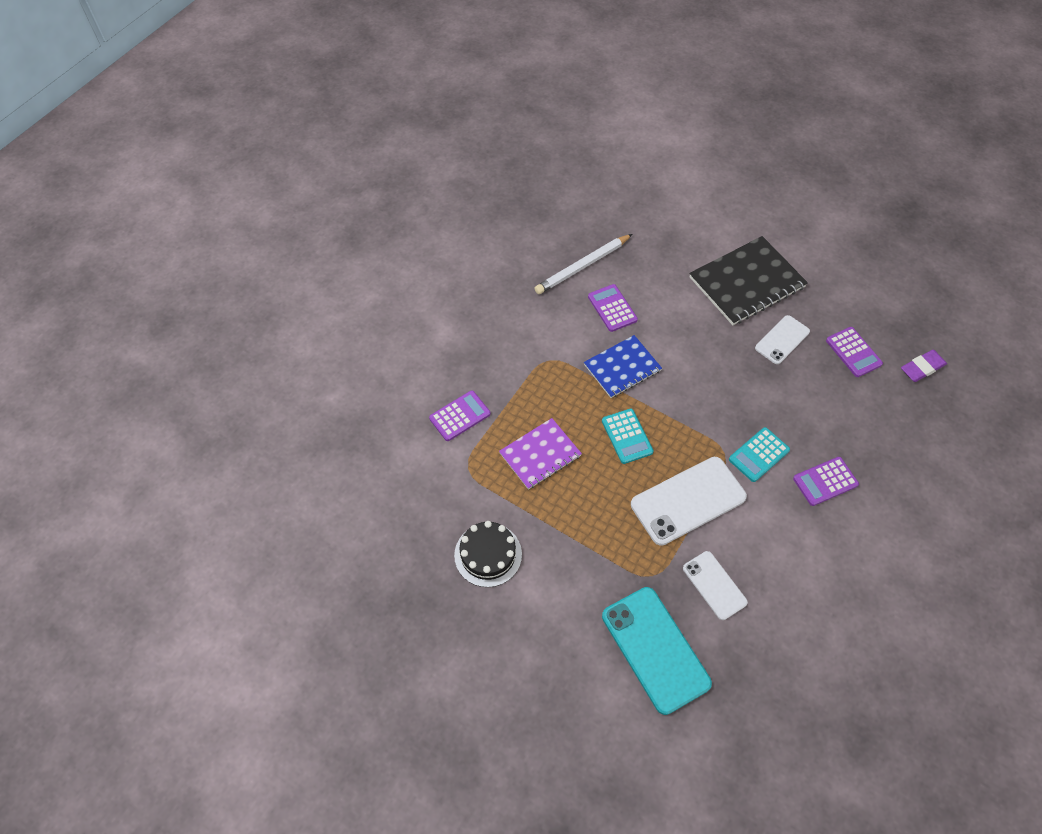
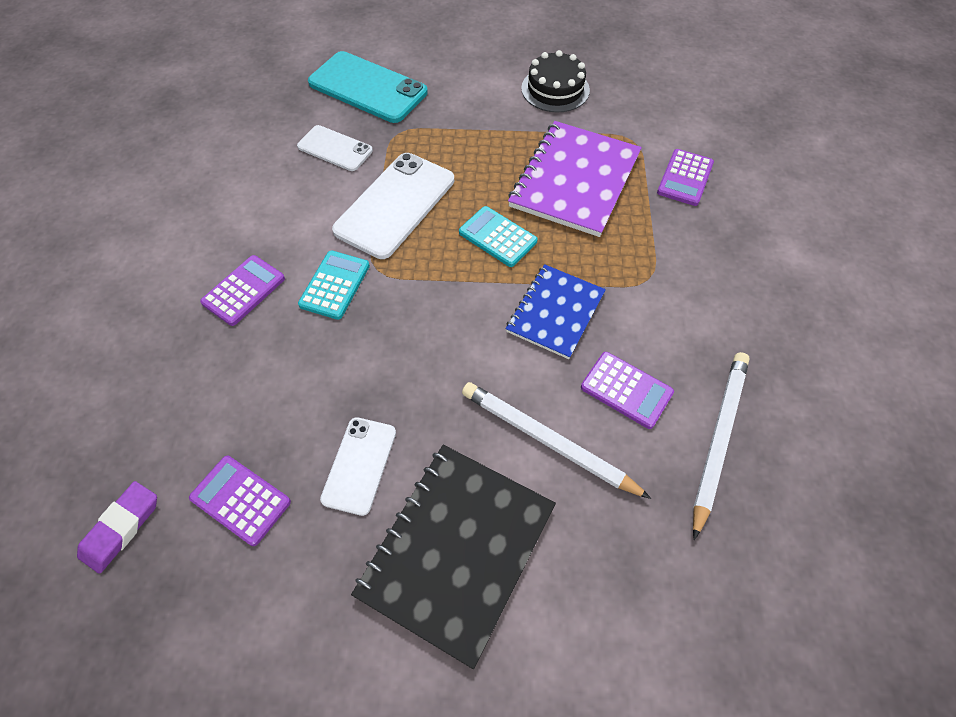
camera: 150 degrees right, 0 degrees up
(540, 454) = (574, 180): purple notebook -> purple notebook, size x1.58
(673, 305) = (547, 441): none -> white pencil

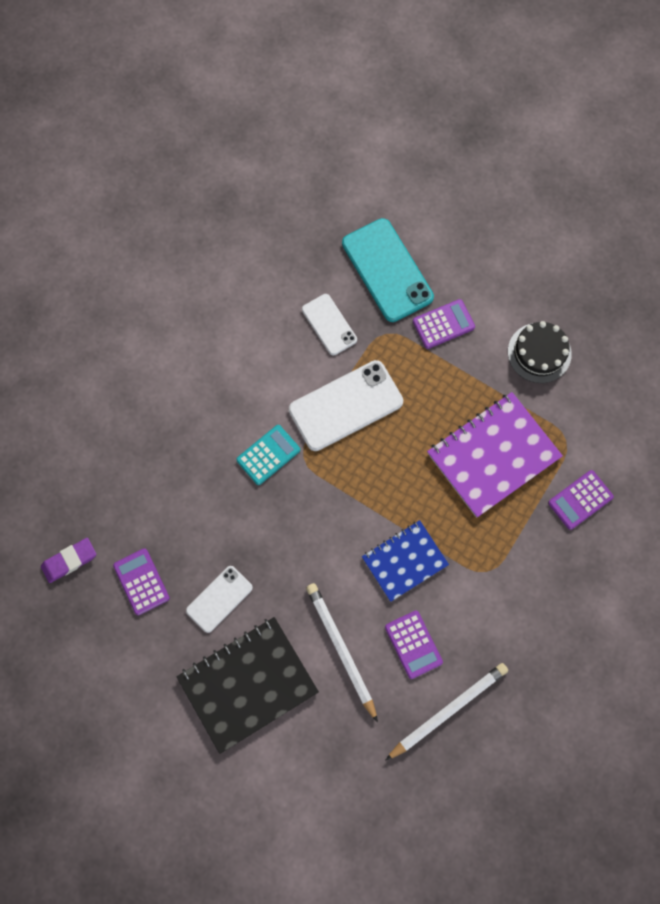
camera: 30 degrees right, 15 degrees up
(244, 290) = (206, 426): purple calculator -> purple calculator (443, 324)
(497, 237) = (403, 476): turquoise calculator -> none

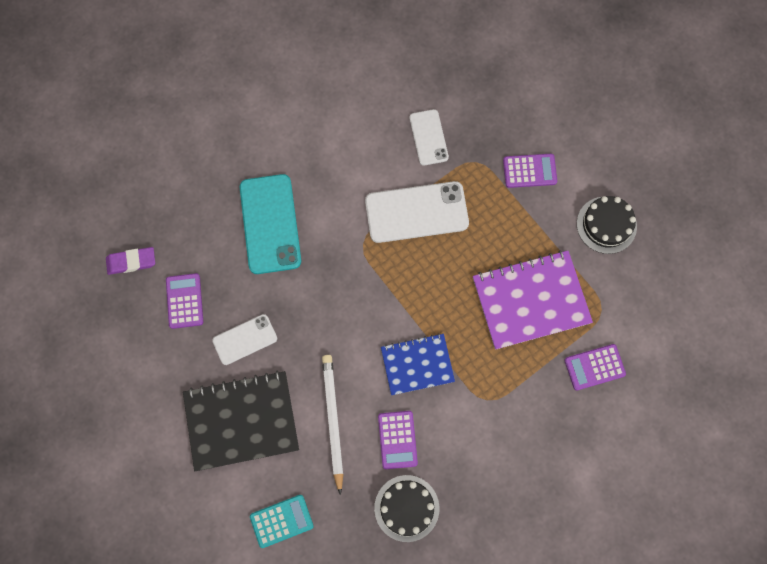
camera: 20 degrees right, 0 degrees up
(268, 455) = (333, 231): turquoise calculator -> turquoise calculator (281, 521)
(387, 270) = (497, 107): turquoise phone -> turquoise phone (270, 224)
(448, 710) = (406, 508): white pencil -> black cake

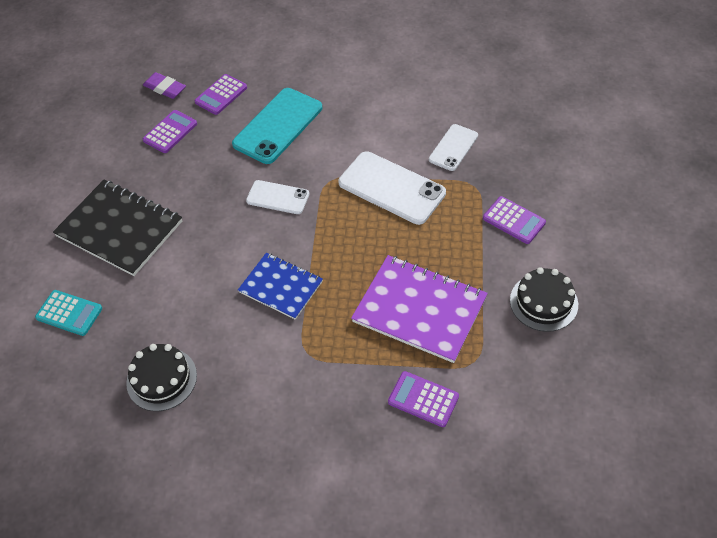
camera: 45 degrees right, 20 degrees down
(245, 339) = (181, 182): white phone -> white phone (277, 197)
(333, 420) = (179, 276): white pencil -> none
(397, 440) = (209, 326): purple calculator -> purple calculator (221, 95)

